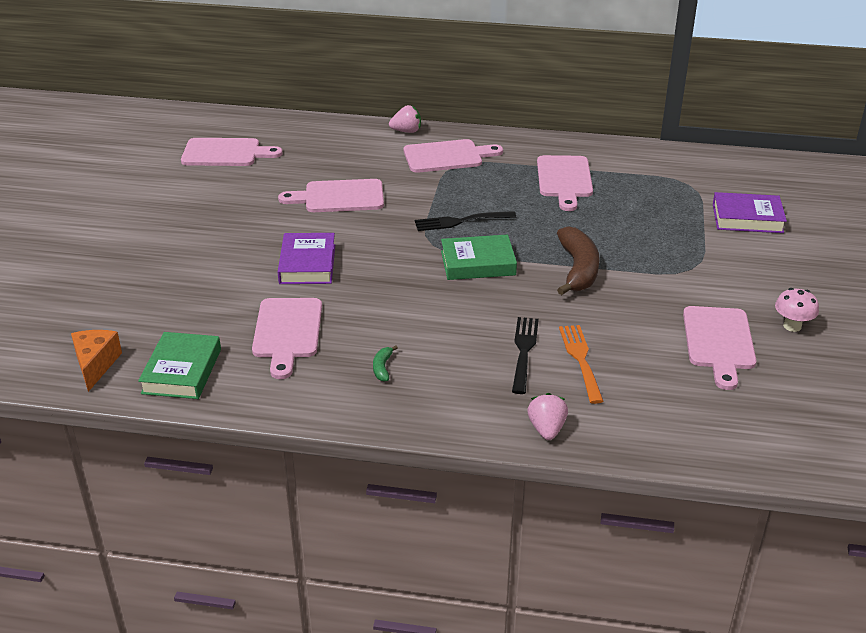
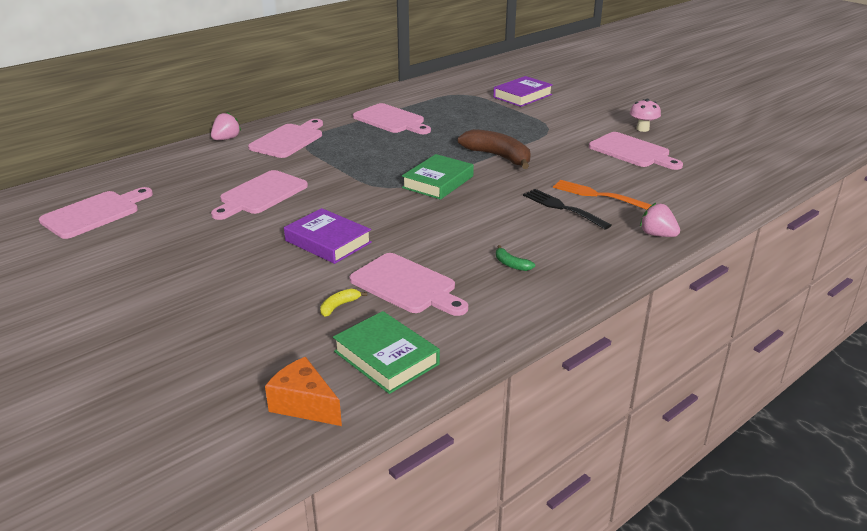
camera: 50 degrees left, 5 degrees down
(224, 317) = (339, 306): none -> yellow banana
(461, 221) = (378, 167): black fork -> none

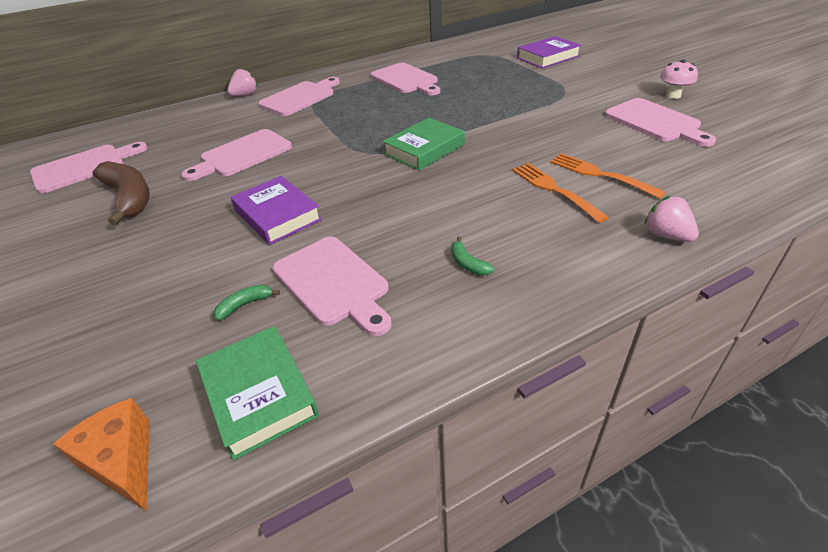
camera: 15 degrees right, 10 degrees up
(339, 306) = (245, 305): yellow banana -> green banana
(498, 156) = (500, 122): brown banana -> brown banana (129, 198)
(563, 208) = (555, 190): black fork -> orange fork

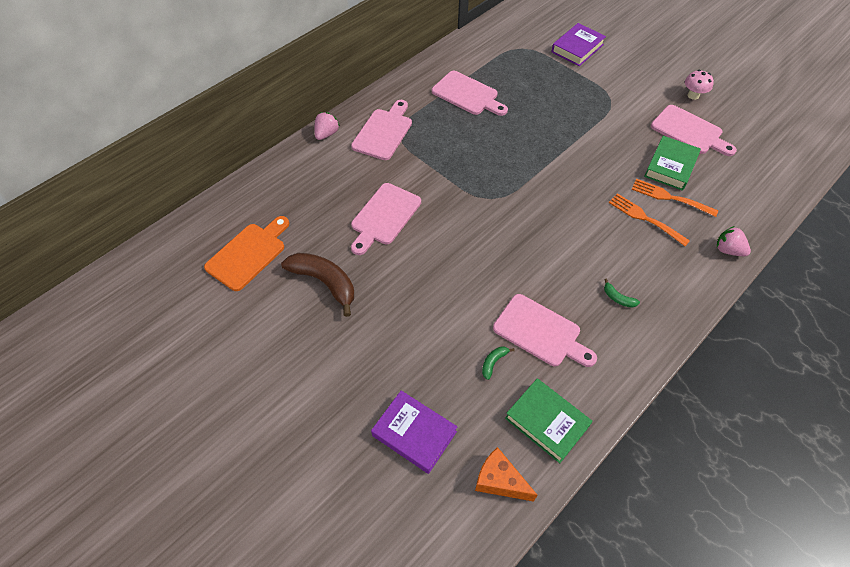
camera: 20 degrees left, 15 degrees up
(84, 167) = (249, 254): pink cutting board -> orange cutting board
(277, 215) = (461, 279): purple book -> purple book (414, 433)
(424, 149) = (532, 188): green book -> green book (670, 166)

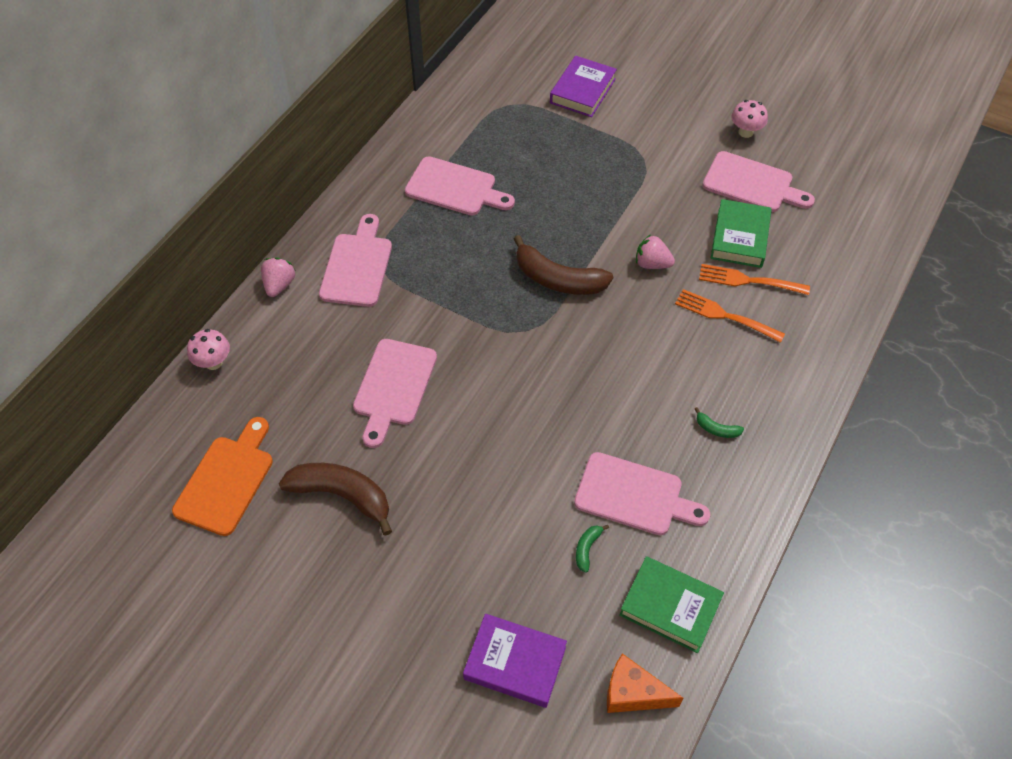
camera: 15 degrees left, 0 degrees up
(266, 175) = (213, 362): none -> pink mushroom
(524, 168) = (558, 279): none -> brown banana
(728, 250) = (832, 335): pink strawberry -> pink strawberry (652, 264)

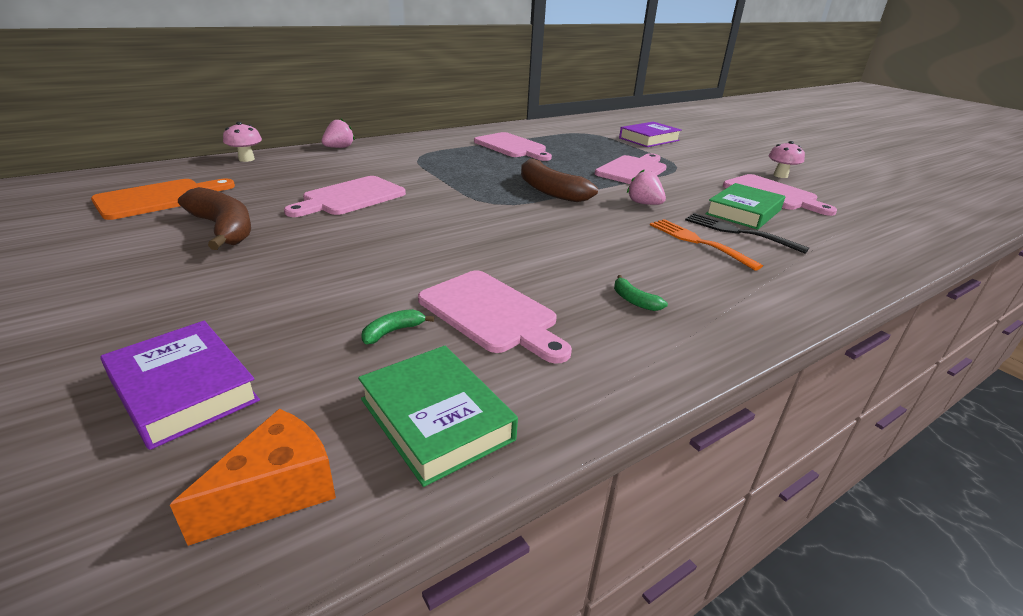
camera: 25 degrees right, 25 degrees down
(357, 266) = (402, 154): pink cutting board -> pink cutting board (633, 170)
(633, 693) = (277, 491): orange cheese -> orange cheese turned 90 degrees clockwise
(749, 280) = (739, 232): orange fork -> black fork

